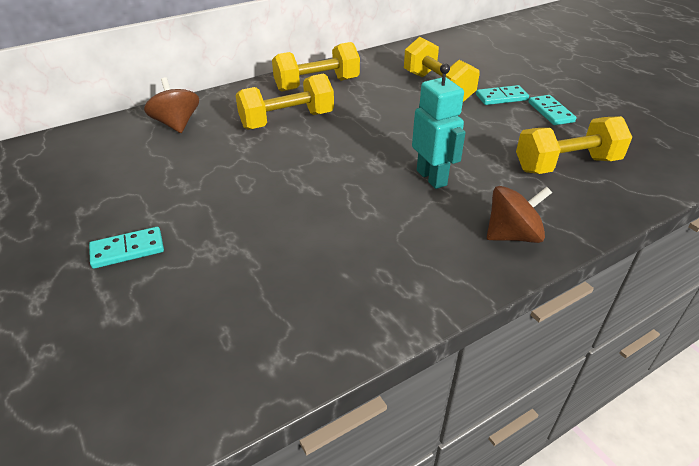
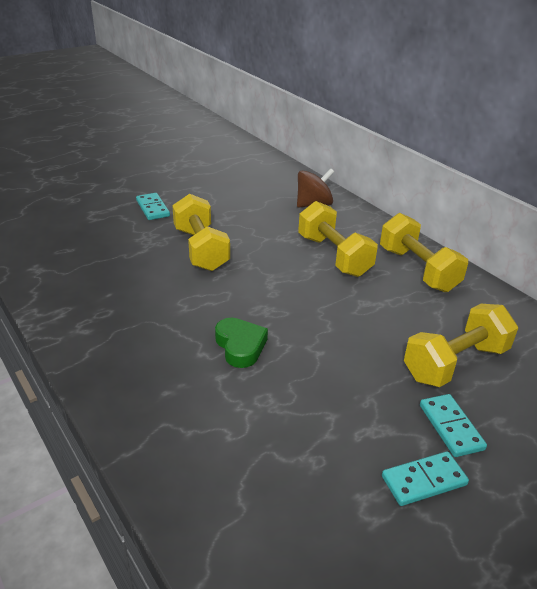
camera: 85 degrees right, 5 degrees down
(432, 178) = (240, 346): turquoise robot -> green heart
(512, 235) = (140, 396): brown spinning top -> none
(566, 165) = (276, 470): yellow dumbbell -> yellow dumbbell (201, 249)

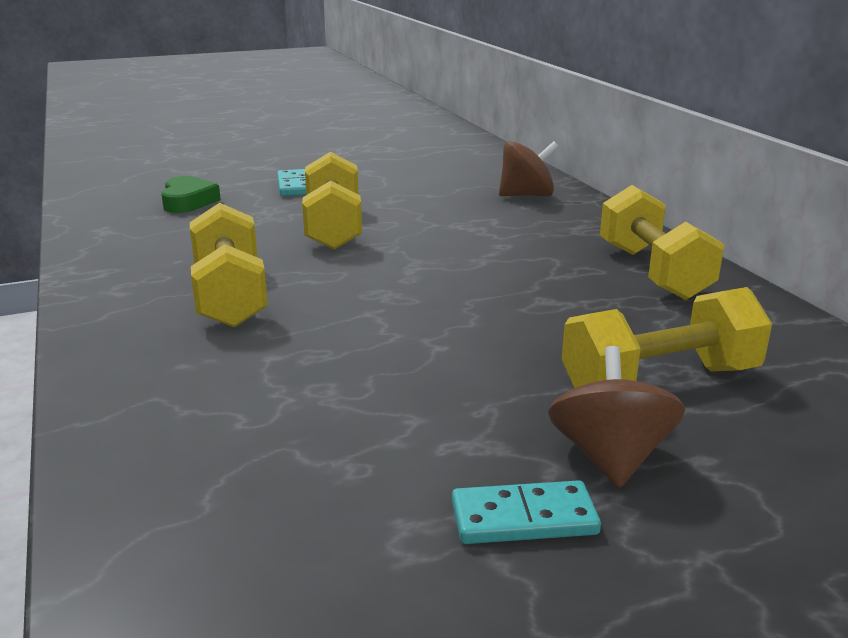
camera: 15 degrees right, 10 degrees down
(240, 346) = (323, 328): green heart -> green heart (188, 201)
(334, 256) = (526, 248): yellow dumbbell -> yellow dumbbell (230, 296)
(451, 427) = (610, 457): turquoise domino -> brown spinning top

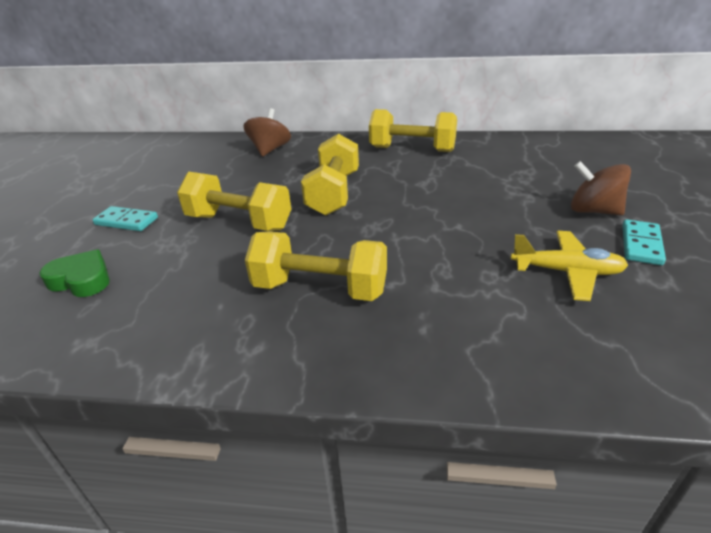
camera: 60 degrees left, 10 degrees up
(372, 448) = (566, 272): none -> yellow plane
(660, 381) = (529, 181): yellow dumbbell -> yellow dumbbell (334, 193)

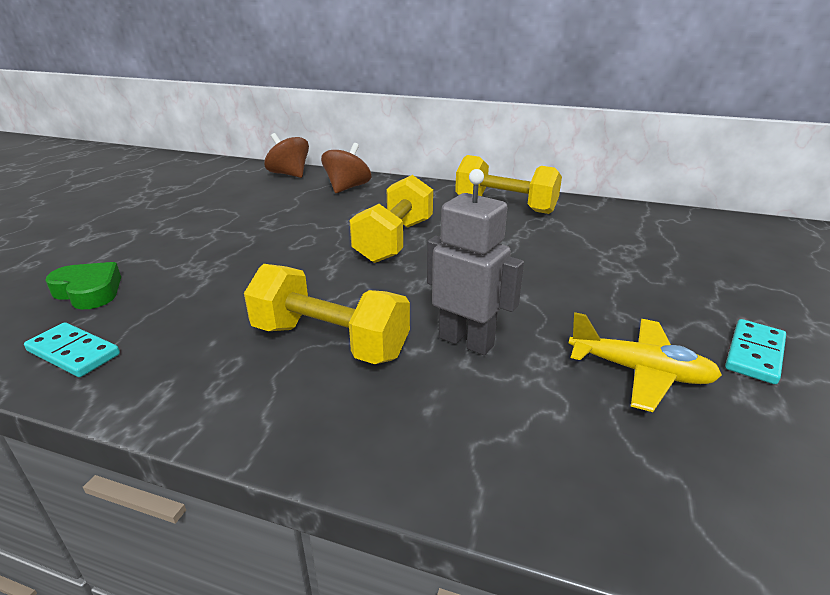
camera: 10 degrees right, 5 degrees down
(126, 221) = (165, 240): turquoise domino -> turquoise domino (74, 352)
(239, 222) = (277, 257): yellow dumbbell -> none
(429, 270) = (466, 341): none -> grey robot
(593, 211) = (703, 303): brown spinning top -> brown spinning top (289, 174)

